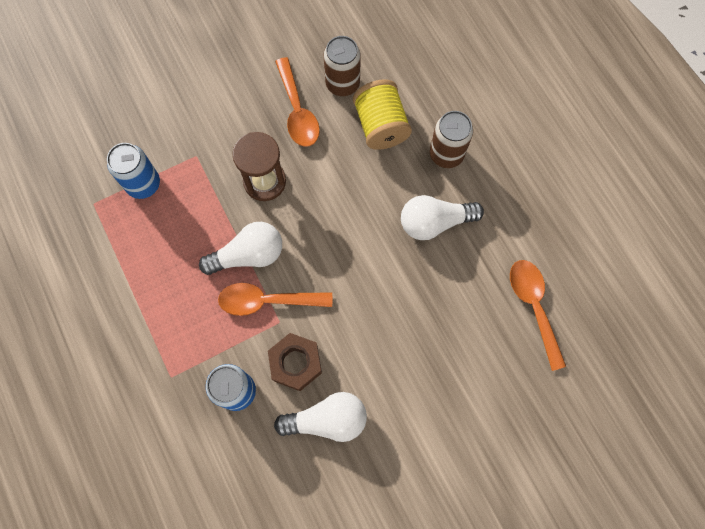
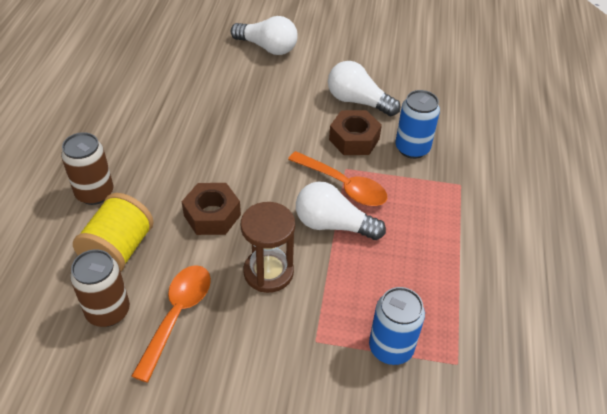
camera: 145 degrees left, 25 degrees down
(344, 198) = (212, 215): none -> brown nut
(434, 222) = (162, 156): white light bulb -> white light bulb (267, 47)
(534, 307) = (157, 77): orange spoon -> none

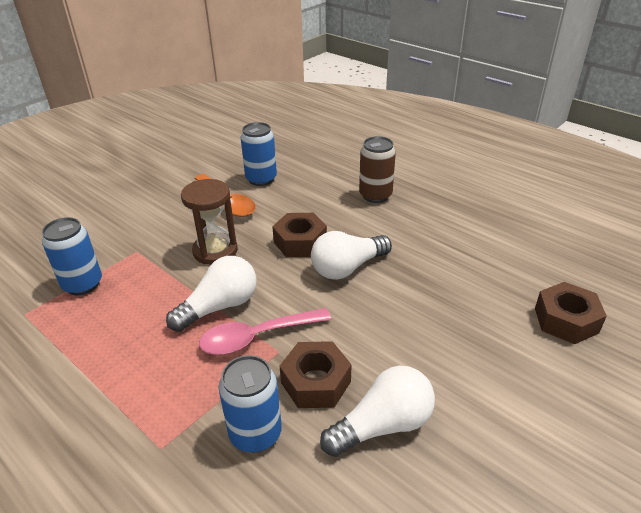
camera: 125 degrees right, 10 degrees down
(108, 311) = (261, 179): brown can -> blue can
(118, 250) = (308, 193): yellow spool -> none
(209, 51) = (566, 320): none -> brown nut
(267, 47) = (557, 381): white light bulb -> white light bulb (347, 268)
(343, 186) = (257, 337): orange spoon -> pink spoon

